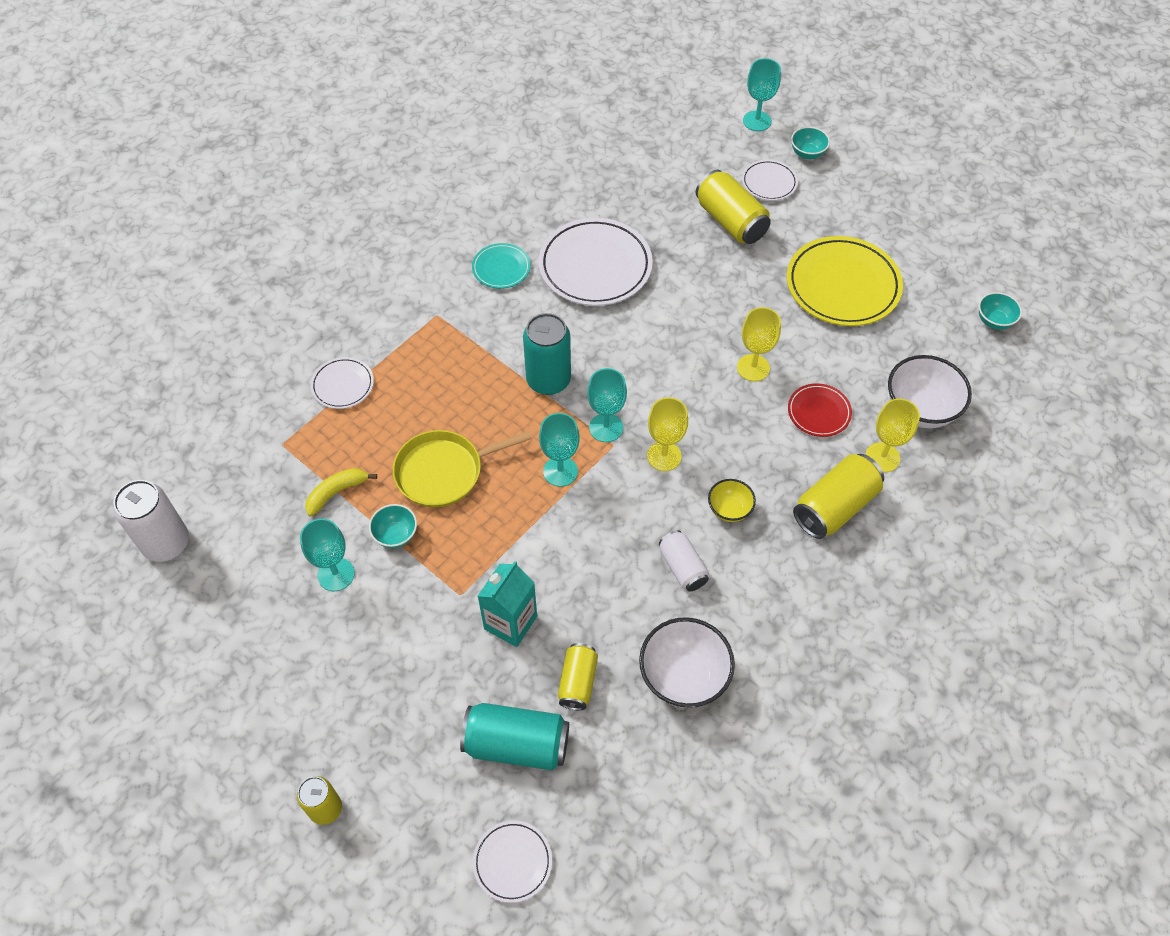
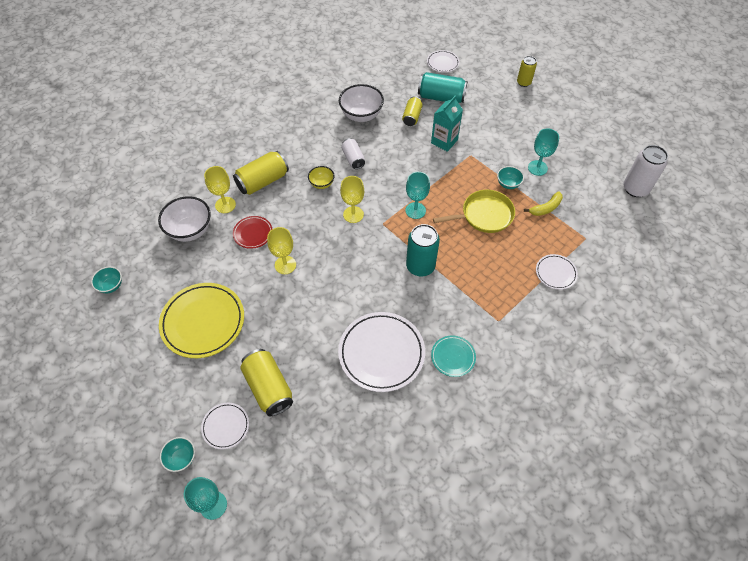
camera: 175 degrees left, 0 degrees up
(606, 428) = (386, 233): turquoise goblet -> none

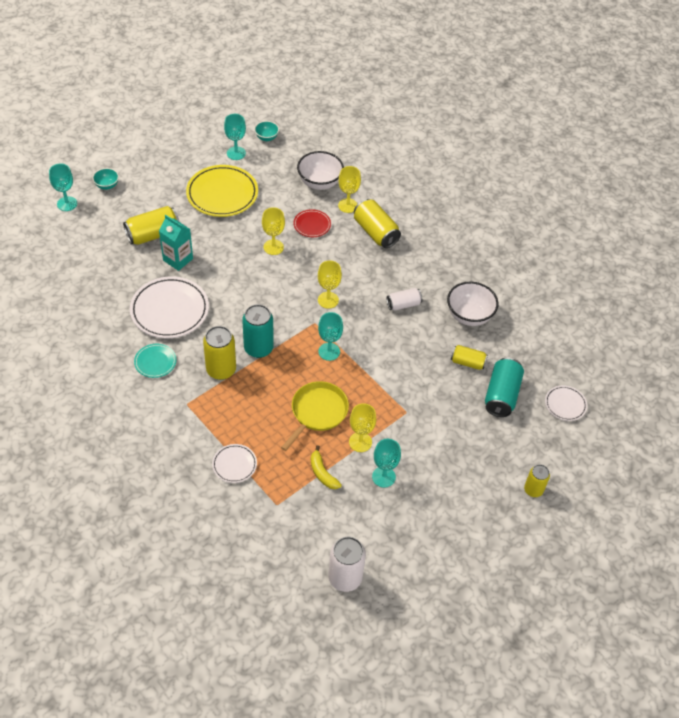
camera: 90 degrees right, 5 degrees down
(135, 315) = (236, 153): none -> turquoise goblet
(225, 426) = (126, 209): white plate -> none
(322, 184) = (370, 277): yellow bowl -> none
(444, 141) = (428, 389): turquoise carton -> turquoise carton (178, 259)
(452, 295) = (221, 370): none -> yellow can
(484, 215) = (317, 412): yellow pan -> yellow pan turned 135 degrees counterclockwise
(508, 184) = (360, 442): turquoise bowl -> yellow goblet

